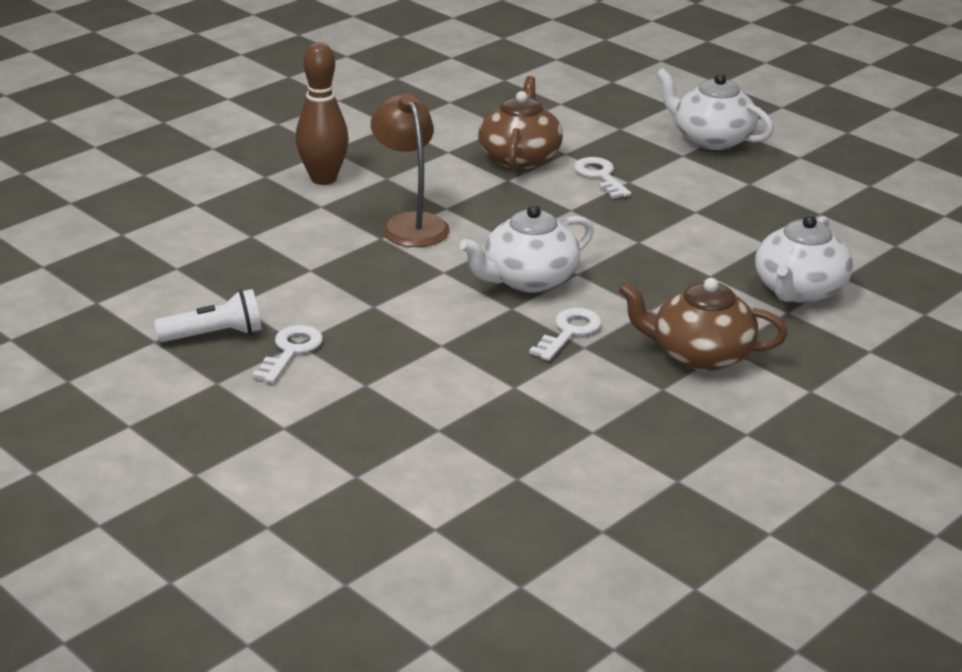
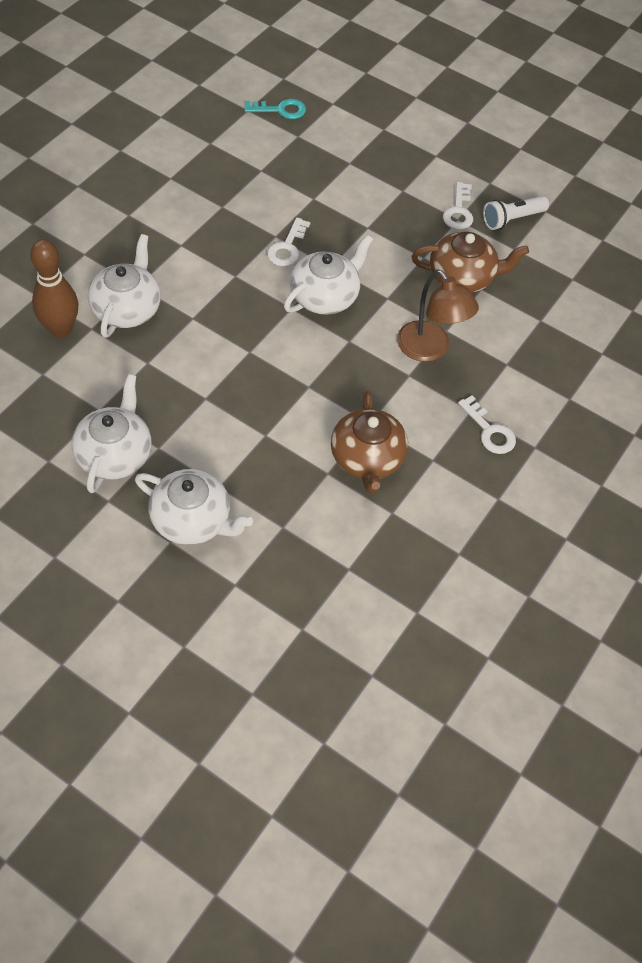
camera: 165 degrees right, 25 degrees up
(323, 179) = (521, 401): brown bowling pin -> brown bowling pin (61, 329)
(539, 524) = (280, 110): none -> turquoise key
(600, 176) = (291, 439): white key -> white key (489, 431)
(700, 354) = (199, 237): brown teapot -> brown teapot (462, 277)
(797, 182) = (115, 454): none -> white teapot

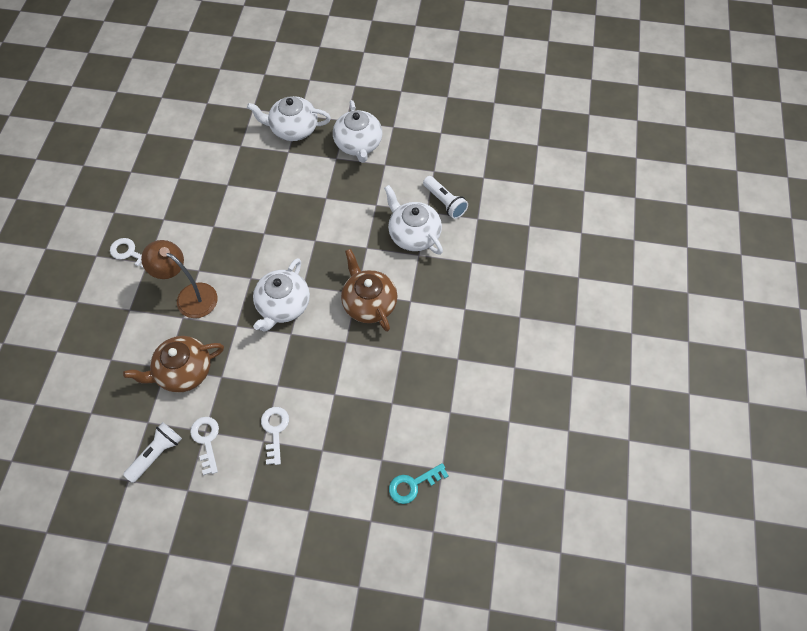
camera: 160 degrees right, 5 degrees up
(61, 329) = (445, 202): brown bowling pin -> white flashlight
(127, 309) = (413, 234): white teapot -> white teapot turned 150 degrees clockwise
(287, 247) = (331, 335): white key -> white key (275, 430)
(367, 459) = (206, 202): brown teapot -> brown teapot (369, 303)

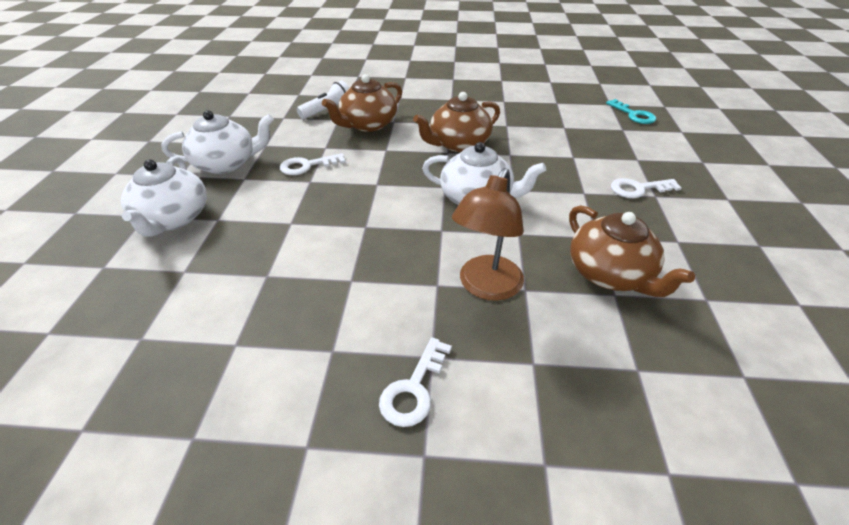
camera: 95 degrees left, 20 degrees down
(156, 454) = (742, 281): white flashlight -> none
(206, 440) = (688, 238): white key -> white key (307, 166)
(413, 234) = (368, 125): white teapot -> brown teapot

